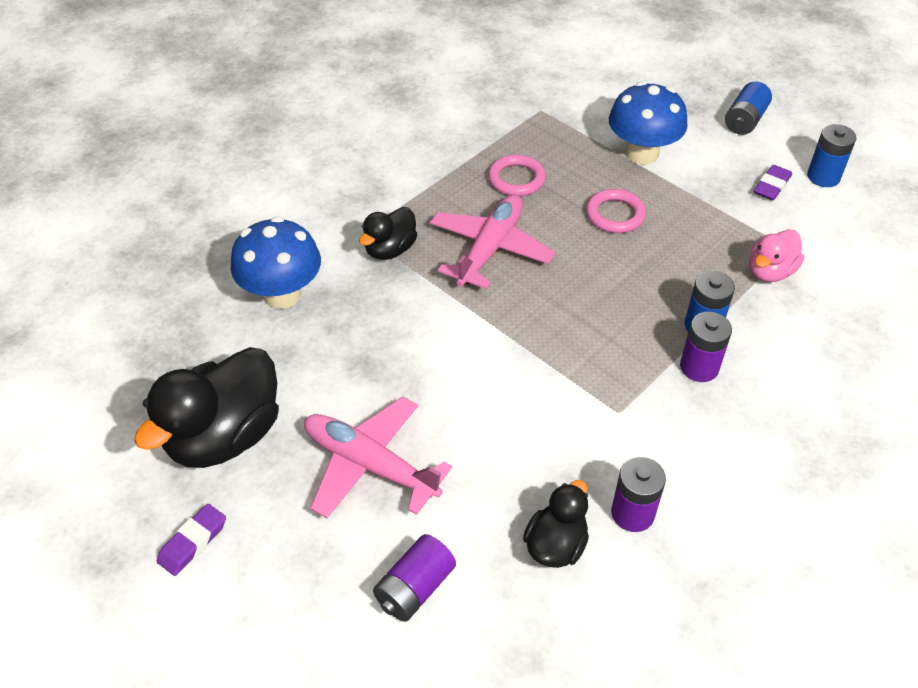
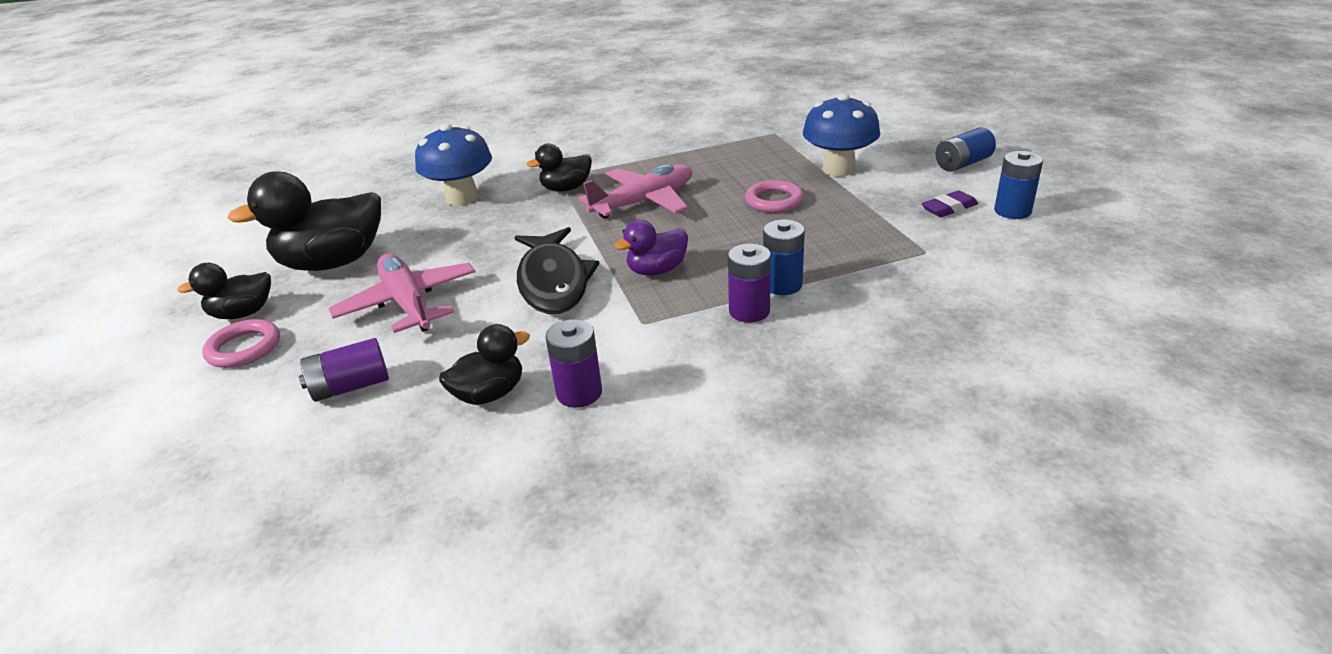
camera: 30 degrees right, 15 degrees down
(193, 542) = (243, 313): purple eraser -> black duck
(493, 388) = (553, 282): none -> black fish
(516, 179) = (710, 167): pink ring -> pink ring (244, 348)
(579, 341) = (657, 270): none -> purple duck
(770, 272) = (889, 263): pink duck -> none

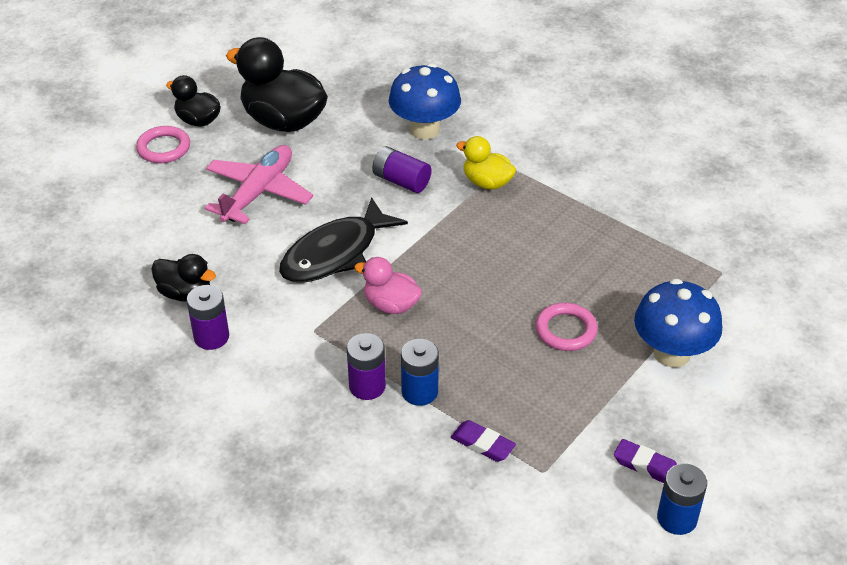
camera: 55 degrees right, 10 degrees up
(351, 387) = (155, 223): purple battery -> purple battery (401, 181)
(566, 188) = (487, 182): black duck -> yellow duck
(644, 202) = (499, 244): pink plane -> none
(657, 270) = (391, 305): purple duck -> pink duck
(873, 270) = (482, 444): none -> purple eraser
(962, 164) = (764, 450): blue battery -> none

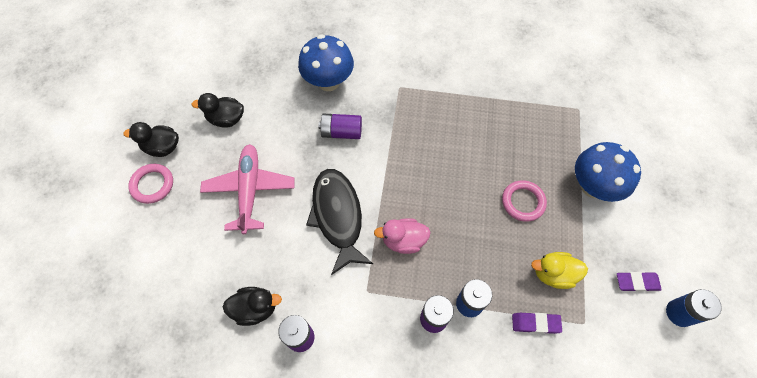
camera: 30 degrees left, 20 degrees up
(283, 121) = (226, 119): black duck -> black duck, size x0.55
(335, 253) = (338, 216): black fish -> black fish turned 150 degrees clockwise
(487, 182) = (397, 107): yellow duck -> yellow duck (553, 274)

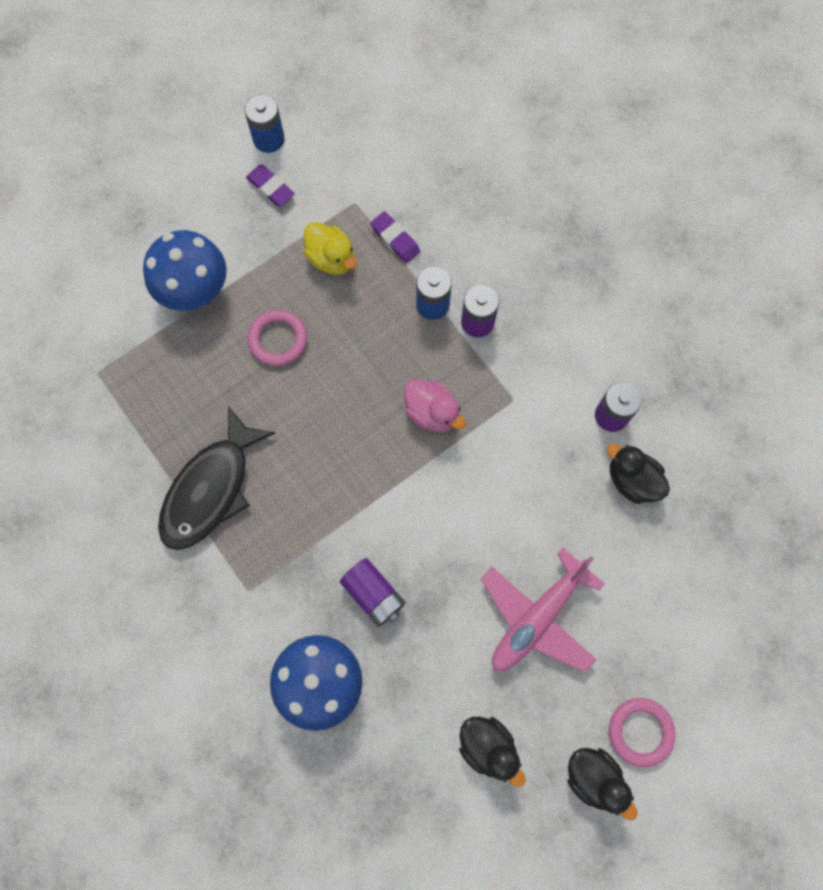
camera: 135 degrees left, 10 degrees up
(338, 216) = (471, 498): black fish -> black fish (210, 489)

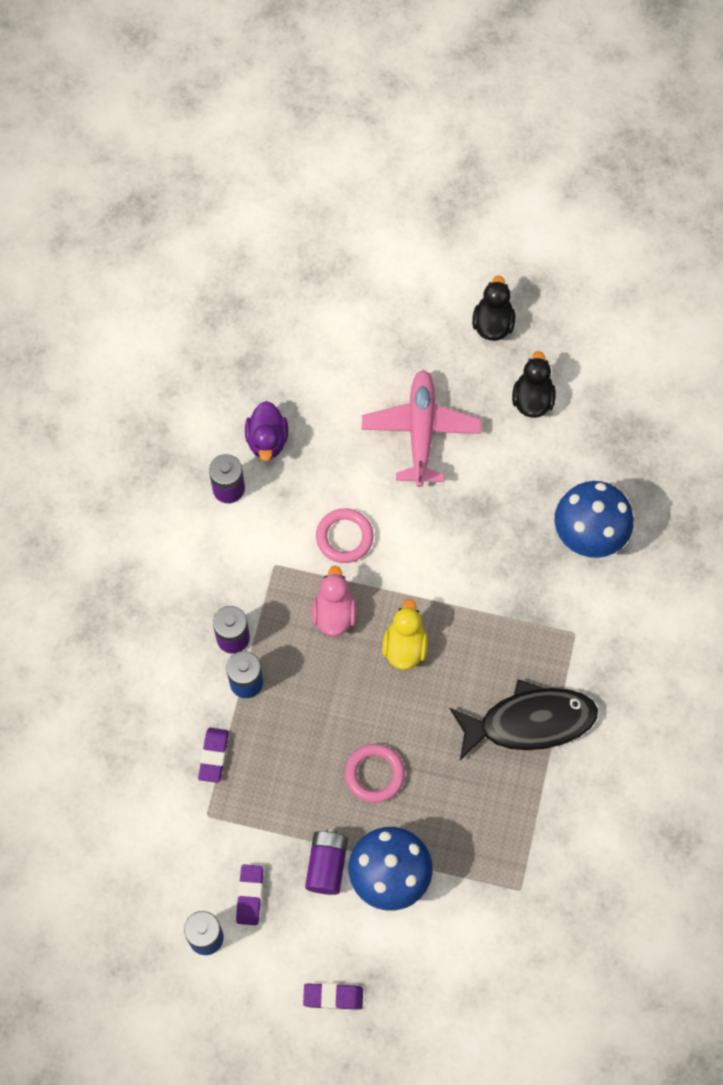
camera: 130 degrees left, 5 degrees down
(150, 188) = (333, 997): none -> purple eraser
(331, 258) = (272, 792): yellow duck -> yellow duck (405, 646)
(373, 594) = (501, 547): purple battery -> purple battery (326, 865)
(537, 618) = (421, 431): pink plane -> pink plane turned 90 degrees counterclockwise
(632, 480) = (267, 440): black duck -> purple duck
(640, 732) = (438, 317): pink ring -> pink ring (344, 537)

